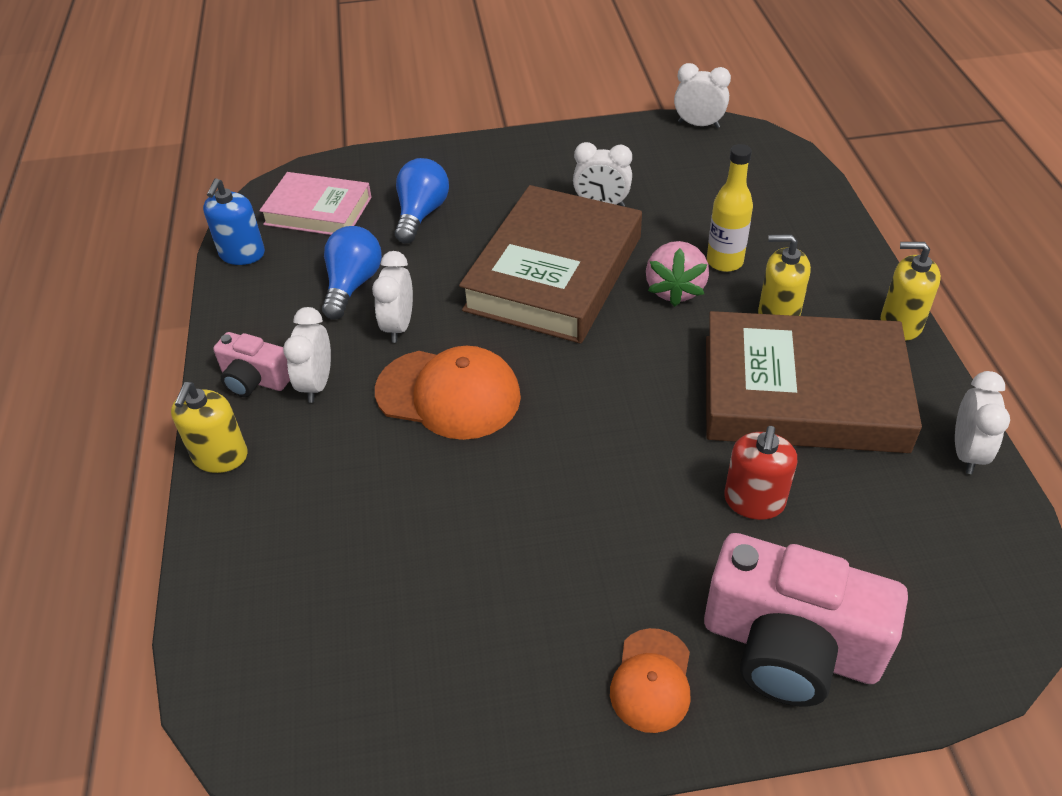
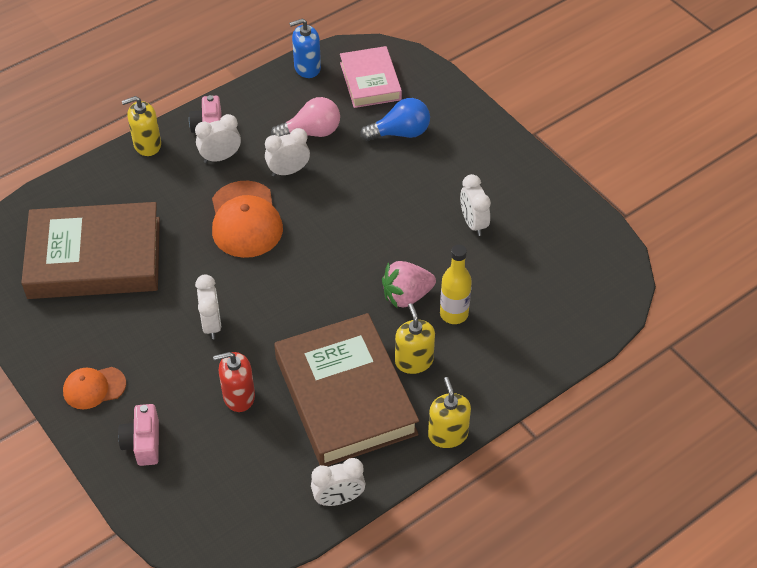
camera: 60 degrees right, 5 degrees up
(352, 285) = (311, 132): blue light bulb -> pink light bulb
(554, 273) = (384, 226): brown book -> brown book (94, 258)
(698, 125) = (615, 245): white clock -> white clock (211, 324)
(790, 646) = (143, 443): pink camera -> pink camera, size x0.52

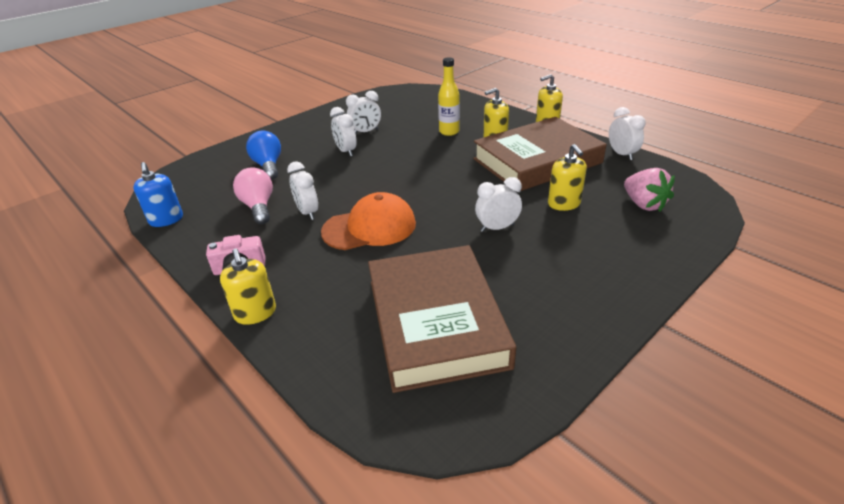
camera: 95 degrees left, 15 degrees down
(94, 388) = (604, 286): orange cap -> none
(143, 443) = (641, 244): pink camera -> none
(220, 157) = (284, 255): white clock -> white clock (346, 151)
(239, 396) = (564, 204): red soap dispenser -> yellow soap dispenser
(370, 81) = (199, 185): pink book -> none
(406, 296) = (438, 148): pink strawberry -> pink strawberry (644, 204)

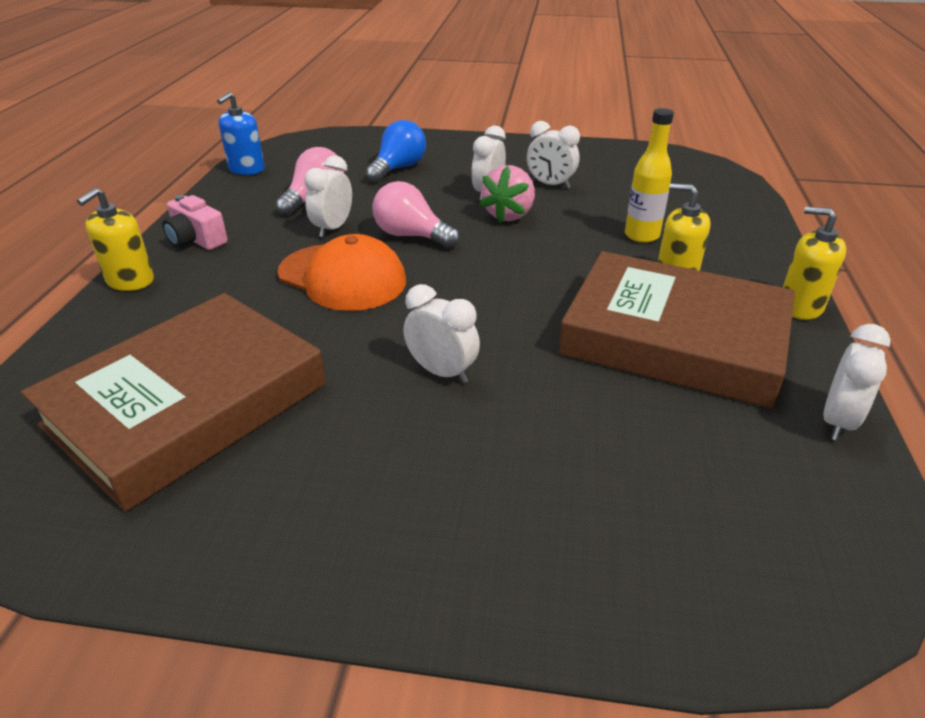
camera: 50 degrees right, 0 degrees up
(356, 190) = (411, 236): none -> pink light bulb
(564, 204) = (581, 412): yellow soap dispenser -> none
(644, 204) = (696, 509): pink strawberry -> pink strawberry (509, 215)

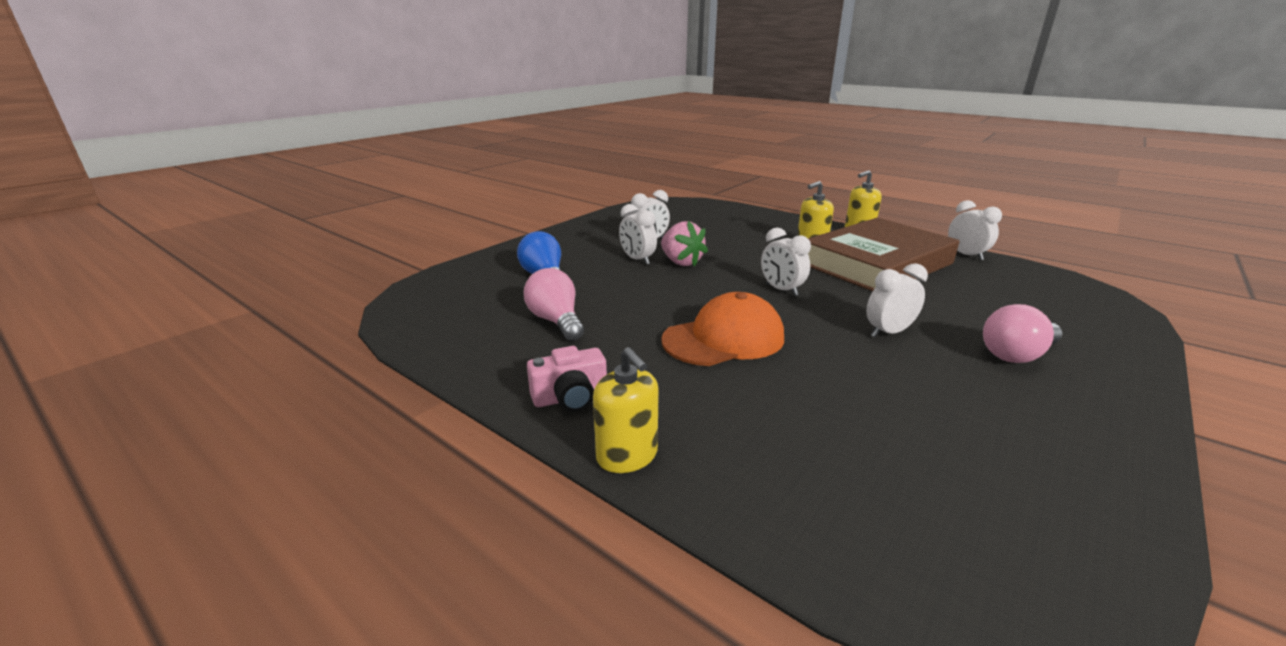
camera: 60 degrees left, 10 degrees down
(188, 405) = (901, 450): brown book -> none
(246, 169) = (428, 341): blue soap dispenser -> none
(333, 228) = (628, 325): white clock -> white clock (781, 290)
(411, 236) = (678, 299): pink light bulb -> pink light bulb (1016, 355)
(641, 236) = (750, 239): yellow bottle -> none

